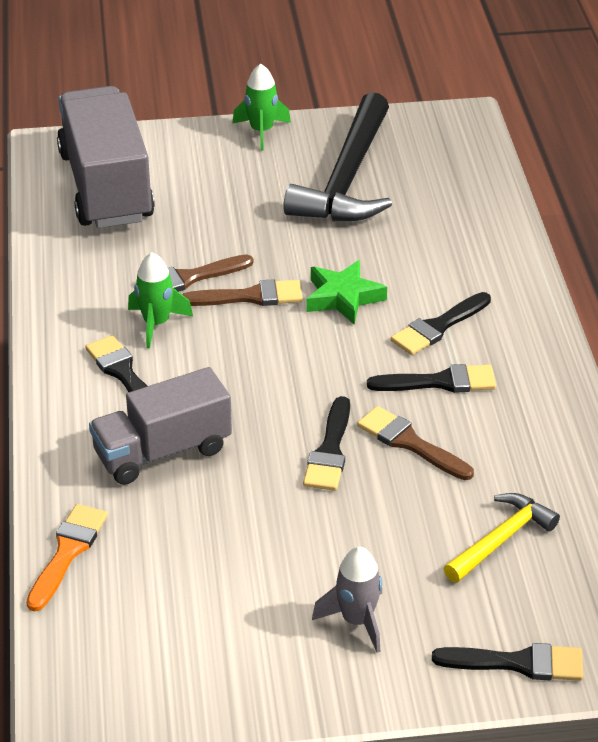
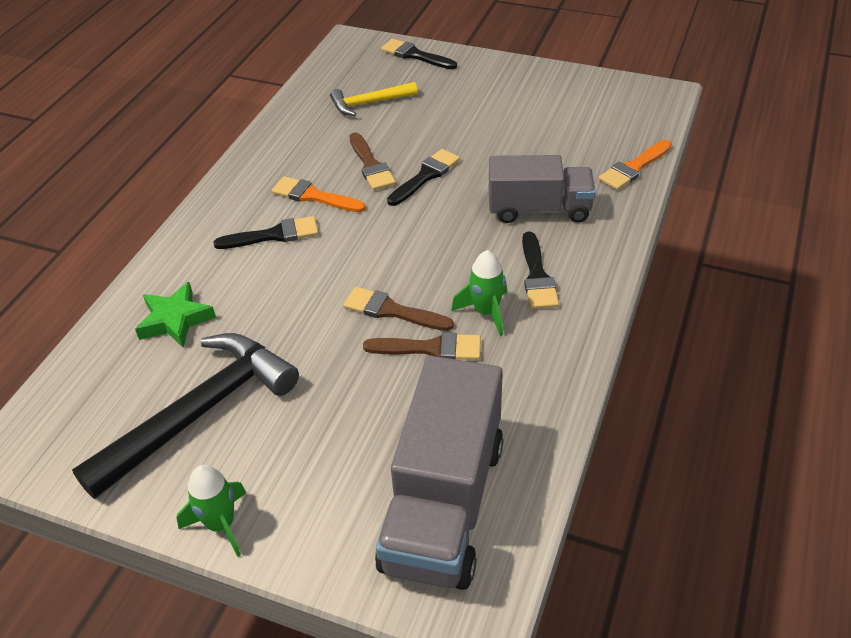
camera: 150 degrees left, 5 degrees up
(343, 297) = (319, 284): green star -> green star (175, 320)
(357, 620) = (481, 91): grey rocket -> none
(440, 382) = (313, 196): black brush -> orange brush

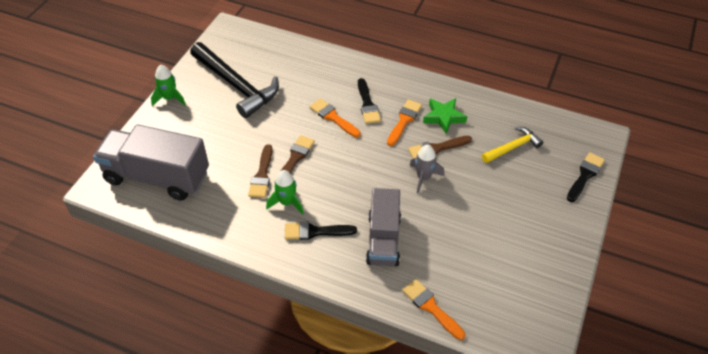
camera: 90 degrees right, 5 degrees up
(175, 320) = (302, 70): green star -> green star (443, 117)
(300, 272) = (333, 117): none -> orange brush
(369, 103) = (513, 147): yellow hammer -> yellow hammer turned 75 degrees clockwise
(426, 176) = (423, 177): black brush -> grey rocket

